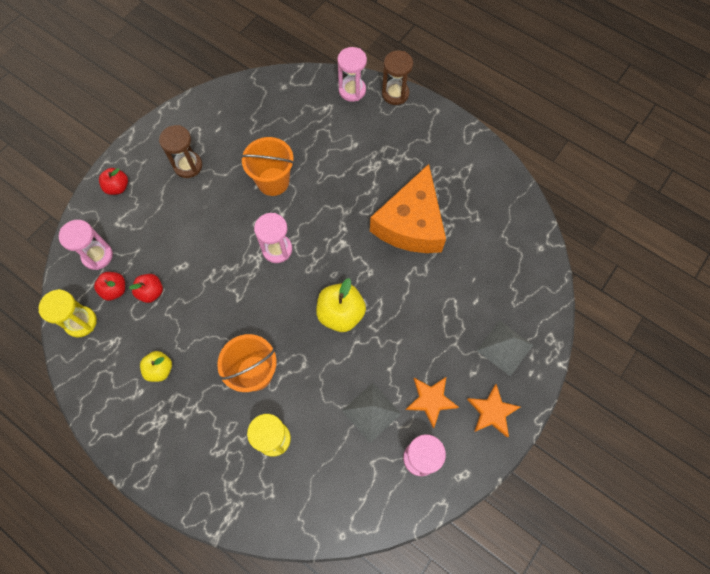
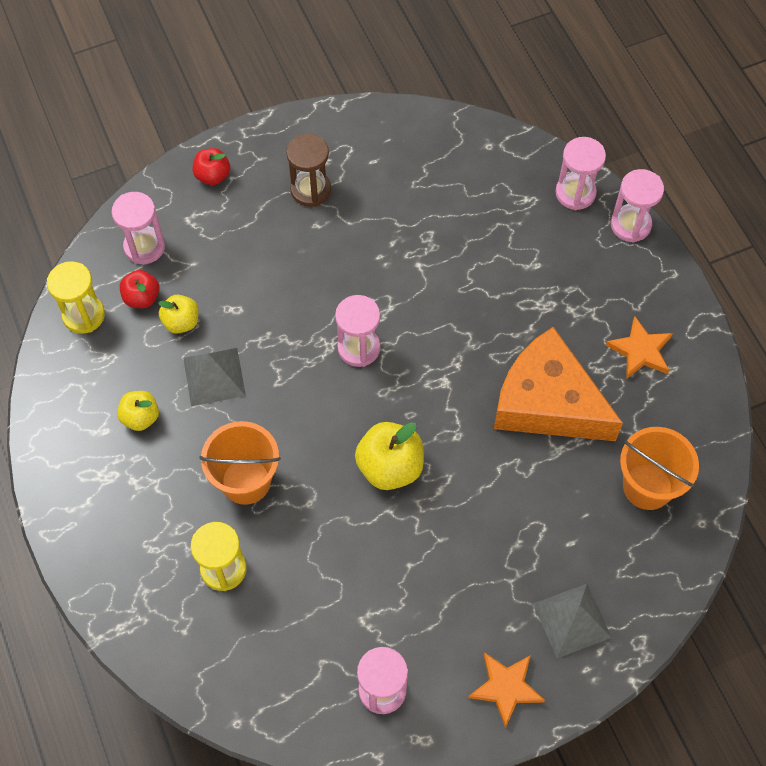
camera: 30 degrees right, 5 degrees down
(151, 292) = (181, 322): red apple -> yellow apple
(273, 181) = (403, 261): orange bucket -> orange bucket (647, 486)
(371, 412) = (356, 603): grey pyramid -> grey pyramid (214, 376)
(395, 94) = (630, 225): brown hourglass -> pink hourglass
(411, 223) = (547, 402): orange cheese -> orange cheese turned 75 degrees clockwise
(431, 400) = (437, 630): orange star -> orange star (640, 351)

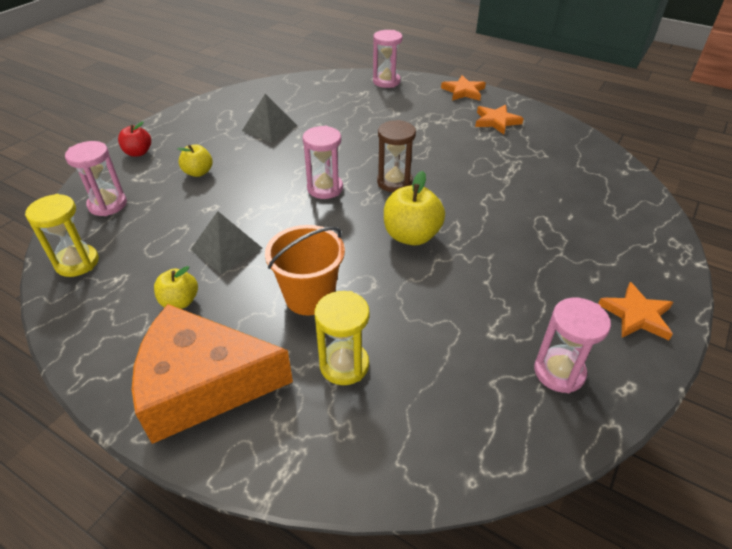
camera: 35 degrees left, 20 degrees down
(142, 298) = (126, 232): red apple -> none
(181, 322) = (172, 231): yellow apple -> yellow apple (198, 172)
(310, 190) = (219, 134): brown hourglass -> brown hourglass (394, 182)
(547, 402) = (473, 162): orange cheese -> orange cheese (203, 384)
(572, 620) = (623, 253): grey pyramid -> grey pyramid (269, 128)
(630, 225) = (430, 82): pink hourglass -> none
(647, 486) = (575, 171): orange bucket -> none
(655, 269) = (463, 91): none -> orange star

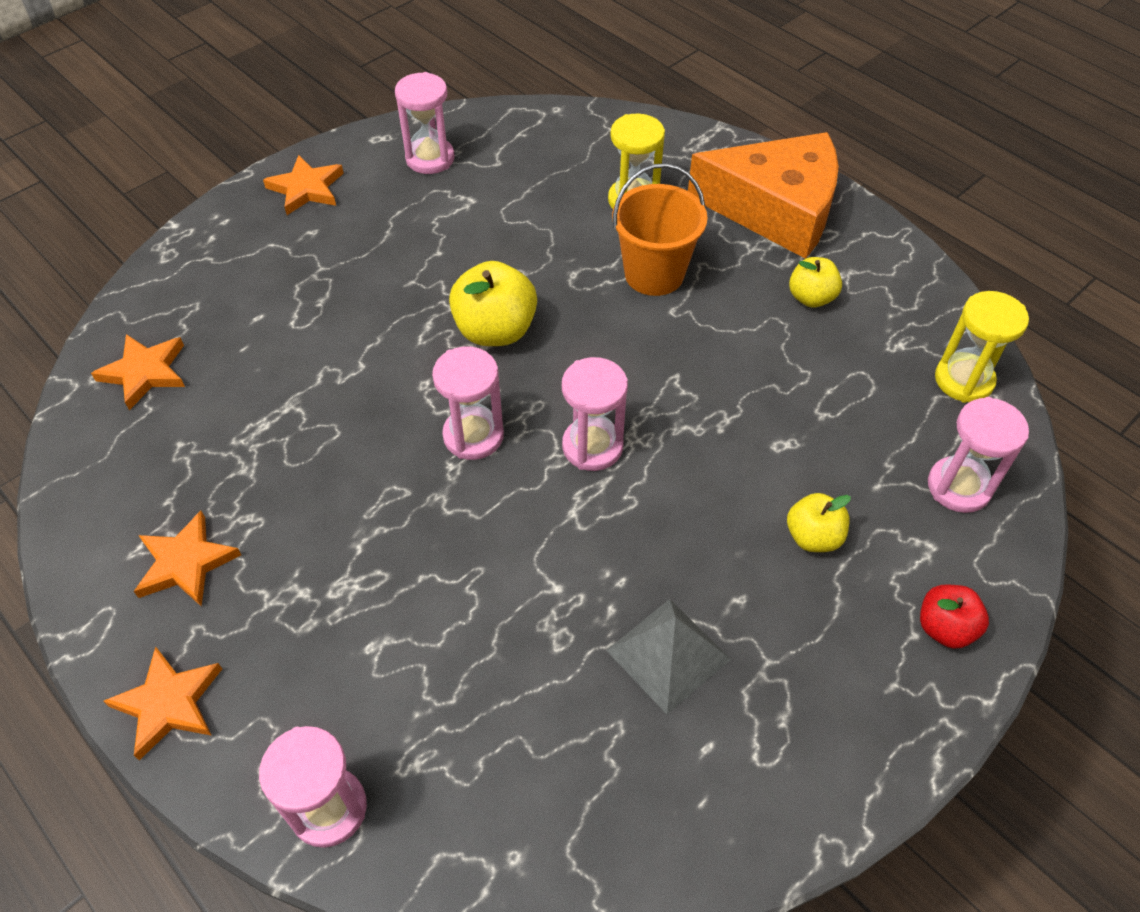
camera: 165 degrees left, 10 degrees up
(226, 249) = (756, 361): grey pyramid -> none
(394, 182) = (473, 436): brown hourglass -> pink hourglass
(601, 179) = (145, 372): none -> orange star

